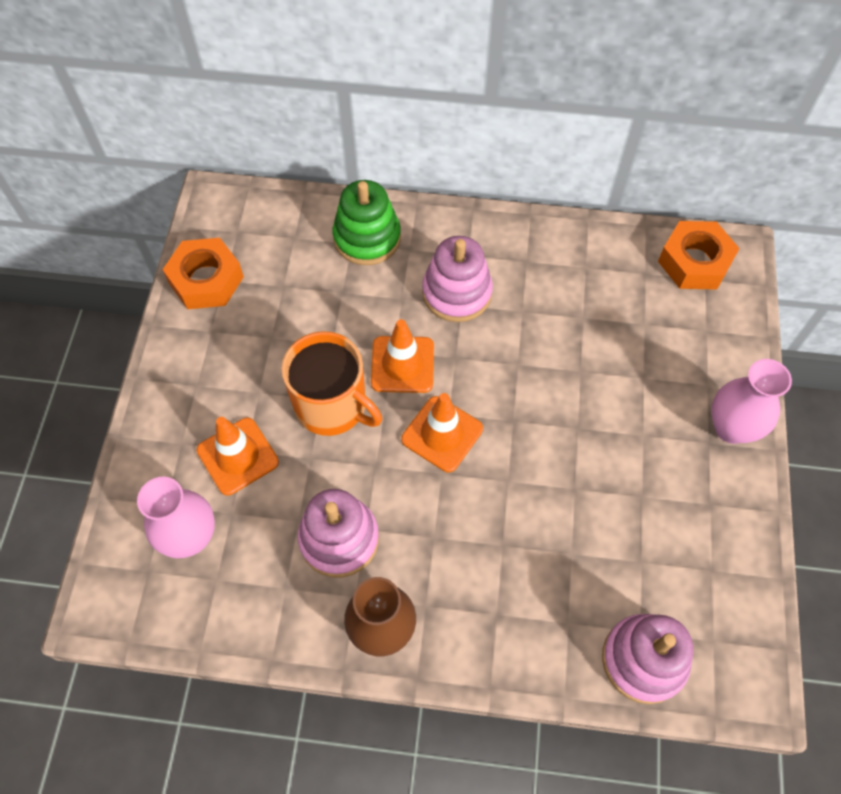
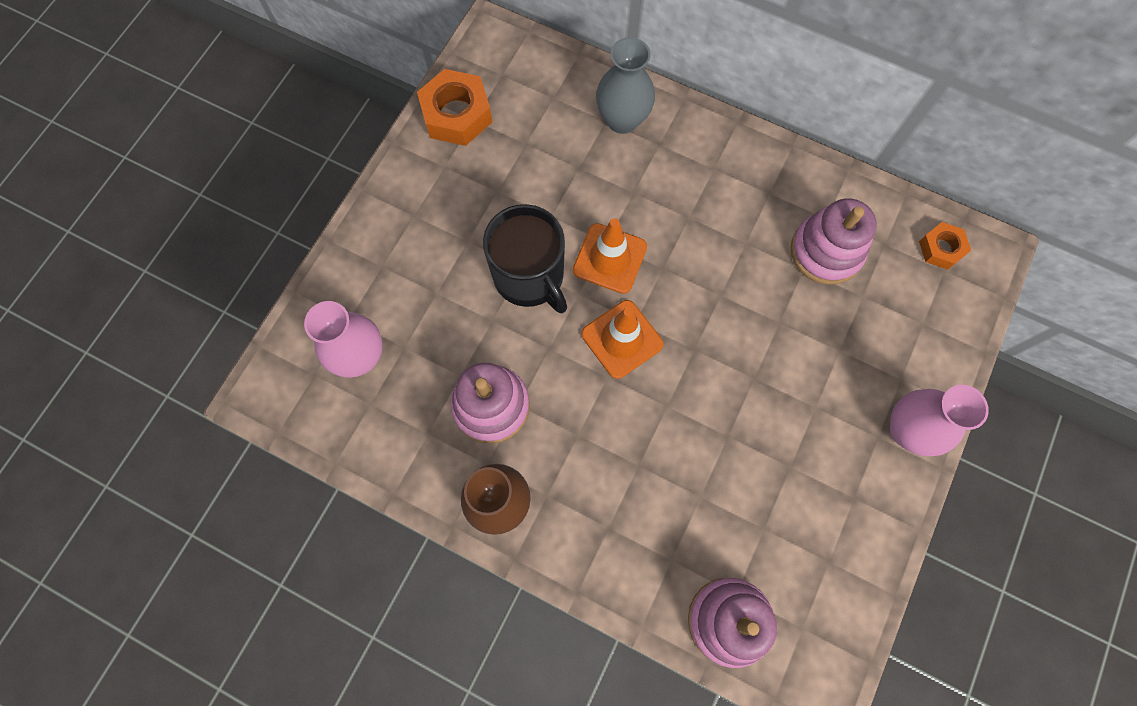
camera: 20 degrees right, 10 degrees up
(237, 456) = (427, 296): orange traffic cone -> none
(332, 406) = (529, 277): orange mug -> black mug
(367, 238) = (622, 120): green stacking toy -> grey vase
(456, 293) = (688, 204): pink stacking toy -> pink stacking toy (826, 251)
(694, 262) = (941, 248): orange nut -> orange nut, size x0.58

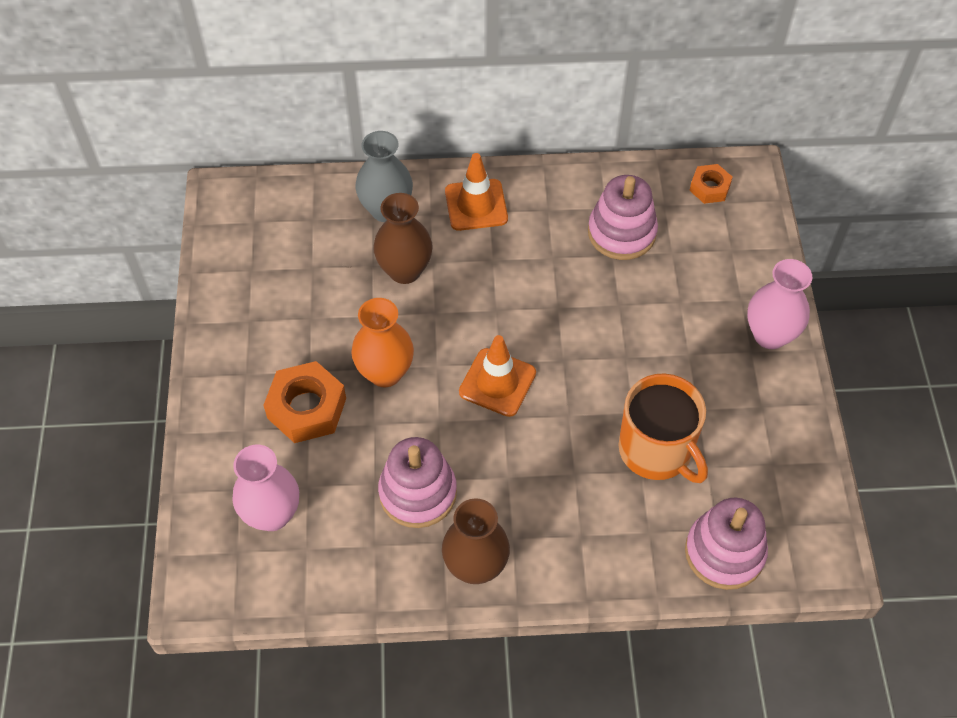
camera: 30 degrees left, 15 degrees down
(456, 114) = (233, 273): orange nut -> orange nut (306, 408)
(529, 277) = (385, 373): black mug -> orange vase
(604, 187) = (405, 270): none -> brown vase
(610, 258) = (446, 324): orange traffic cone -> orange traffic cone (476, 205)
(727, 485) = (656, 450): none -> orange mug

